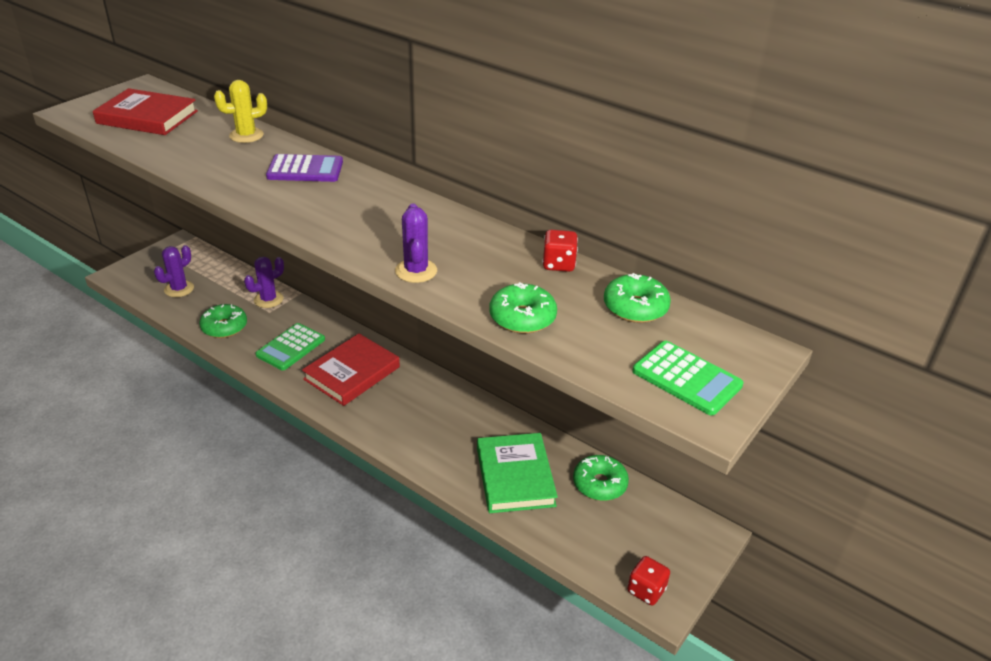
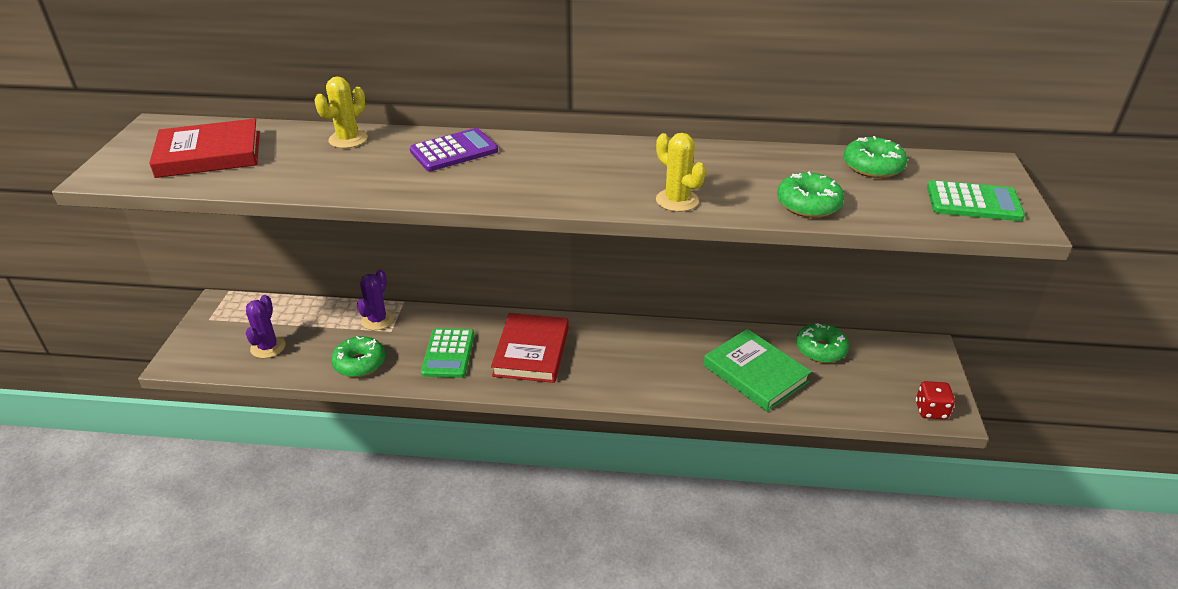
camera: 30 degrees left, 0 degrees up
(416, 271) = (677, 200): purple cactus -> yellow cactus
(558, 264) = (776, 155): red dice -> none

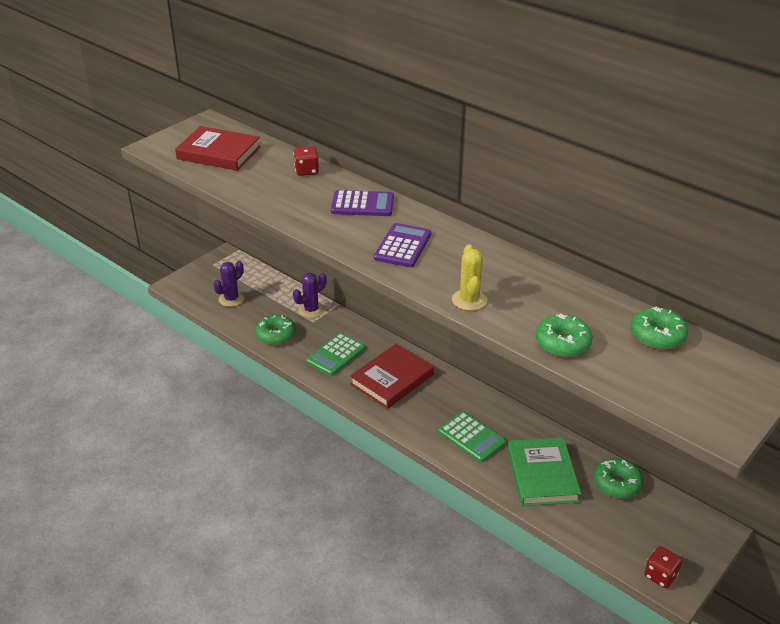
camera: 35 degrees right, 0 degrees up
(348, 139) = (307, 171): yellow cactus -> red dice
(547, 175) = (403, 246): none -> purple calculator
(973, 202) = (703, 398): green calculator -> green calculator (471, 437)

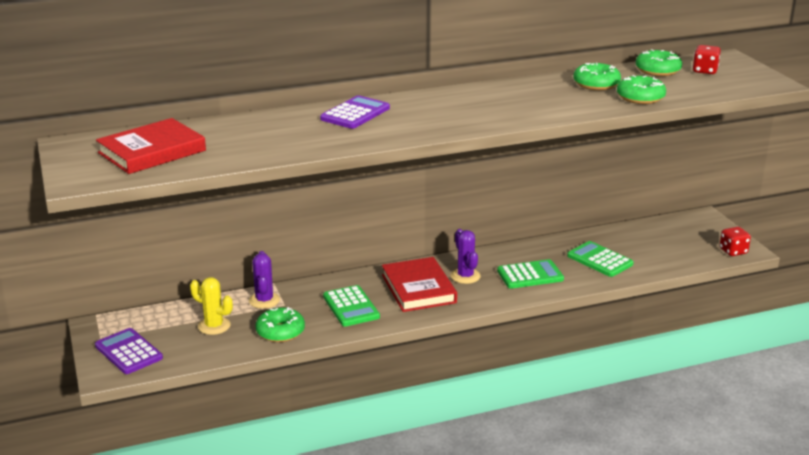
camera: 60 degrees left, 10 degrees down
(231, 299) = (183, 342): purple cactus -> purple cactus (465, 276)
(307, 171) = (258, 122): red dice -> red dice (705, 71)
(403, 246) = (446, 115): purple calculator -> purple calculator (128, 352)
(469, 300) = (554, 111): yellow cactus -> yellow cactus (214, 326)
(542, 475) = (600, 260): green book -> green calculator
(617, 484) = (632, 235): green donut -> green donut (596, 84)

